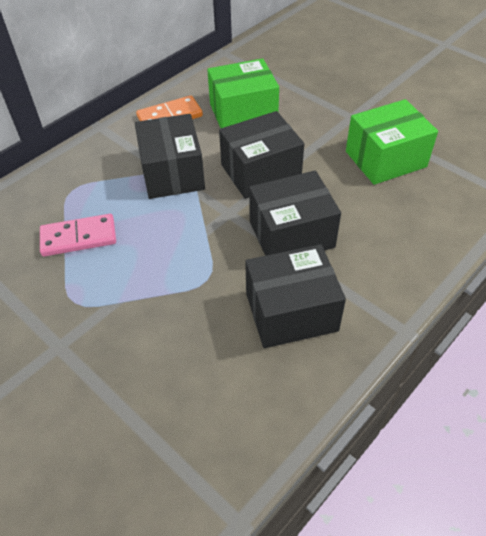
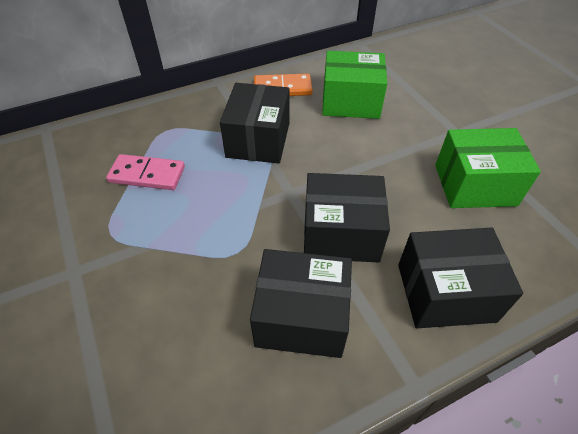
camera: 20 degrees right, 0 degrees up
(260, 172) = (340, 161): black box -> black box (445, 292)

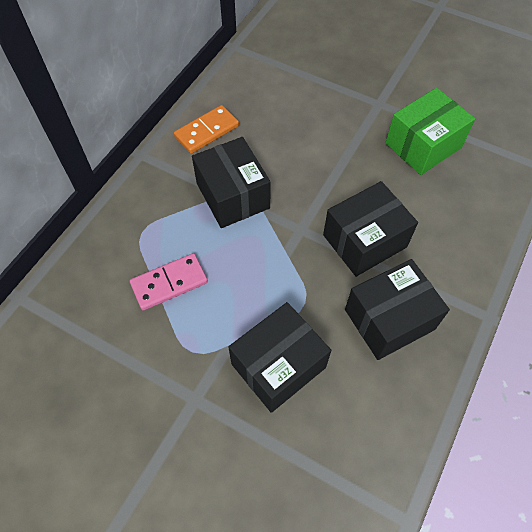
camera: 35 degrees left, 10 degrees up
(350, 102) = (277, 115): green box -> none
(445, 292) = (462, 243): black box -> black box (278, 365)

